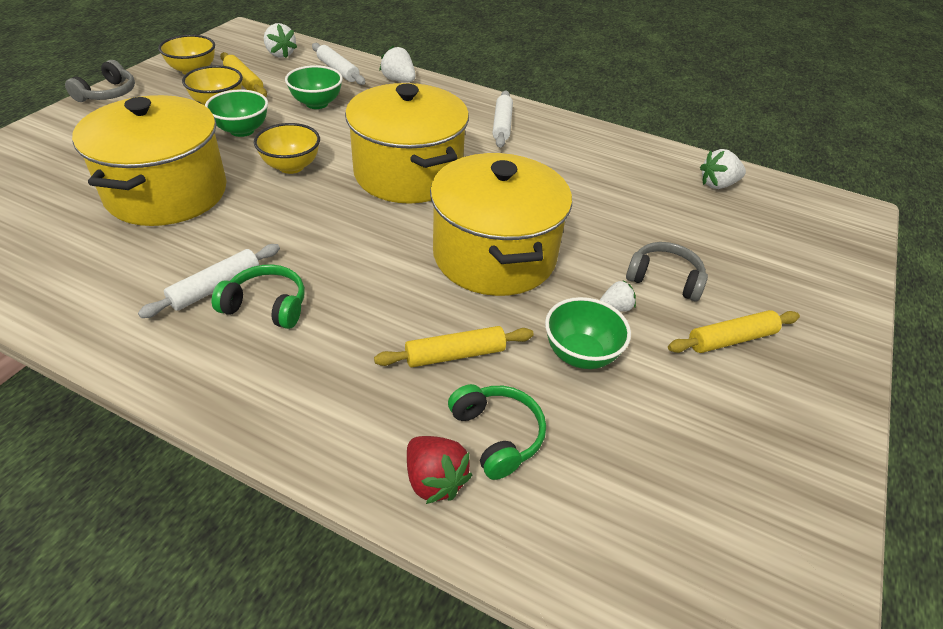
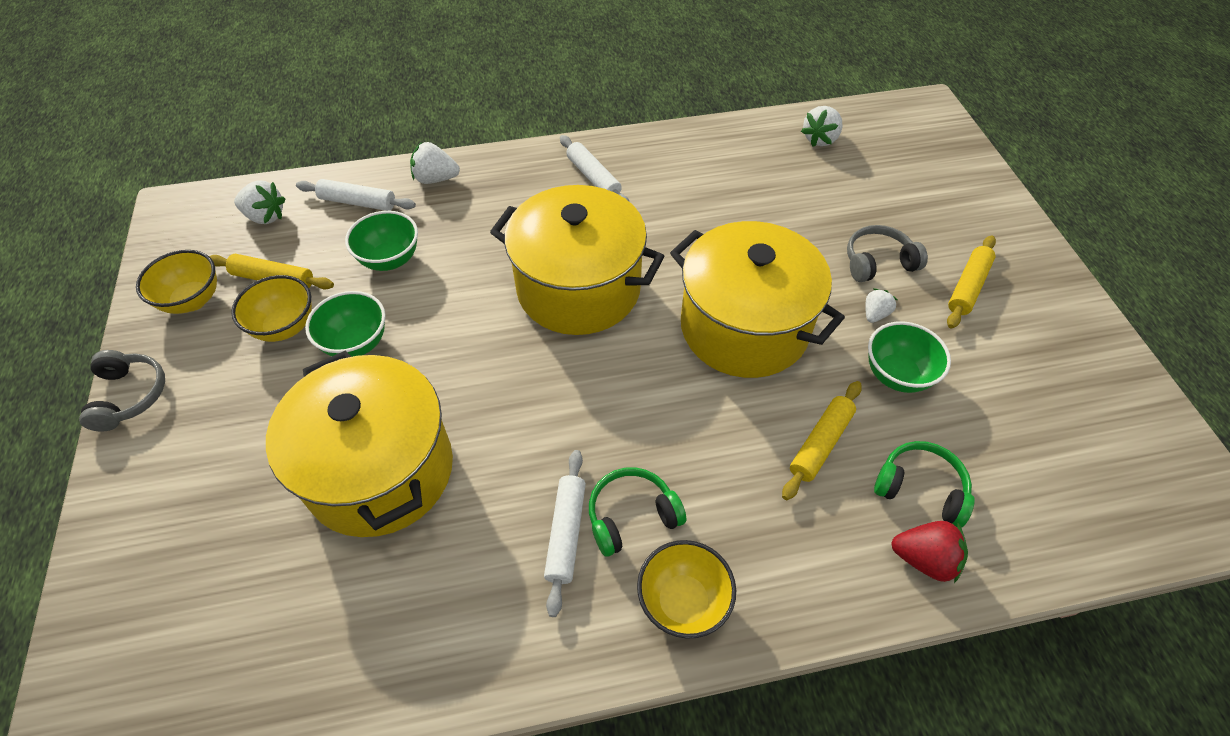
camera: 35 degrees left, 10 degrees up
(291, 166) = (463, 353): yellow bowl -> yellow bowl (683, 602)

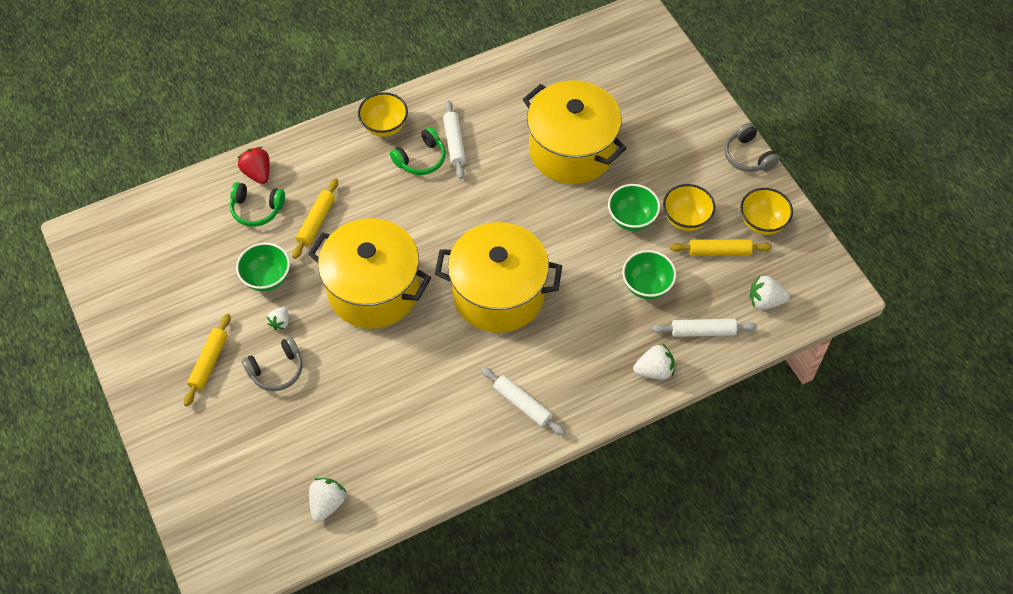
camera: 165 degrees right, 5 degrees up
(924, 559) = (257, 173): red strawberry -> red strawberry turned 60 degrees clockwise

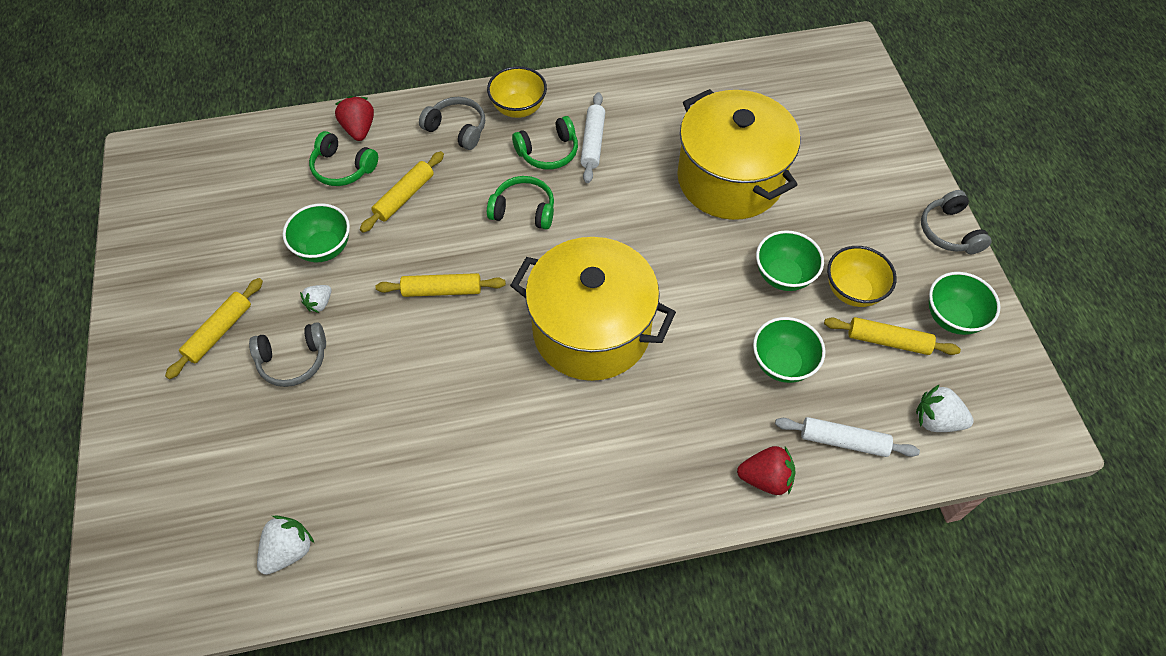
camera: 15 degrees right, 0 degrees up
(339, 155) = (457, 129): none -> grey headphones
(373, 290) = (442, 290): yellow pot -> yellow rolling pin
(416, 212) = (523, 210): none -> green headphones
(522, 404) = (579, 480): white rolling pin -> none
(654, 370) = (765, 478): white strawberry -> red strawberry
(762, 223) = (952, 317): yellow bowl -> green bowl

